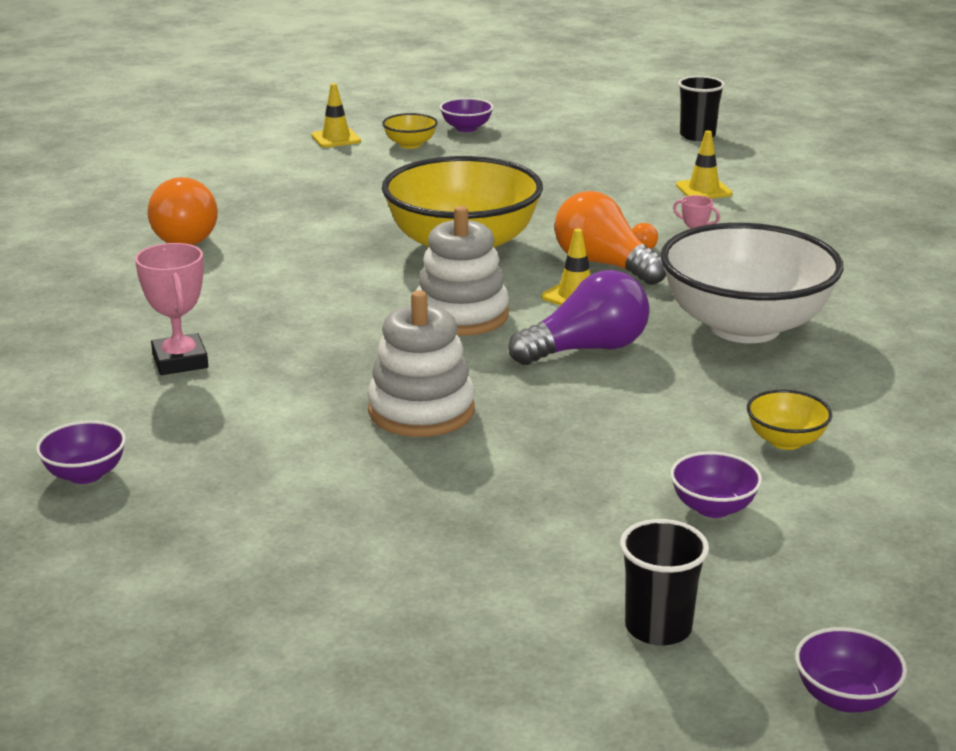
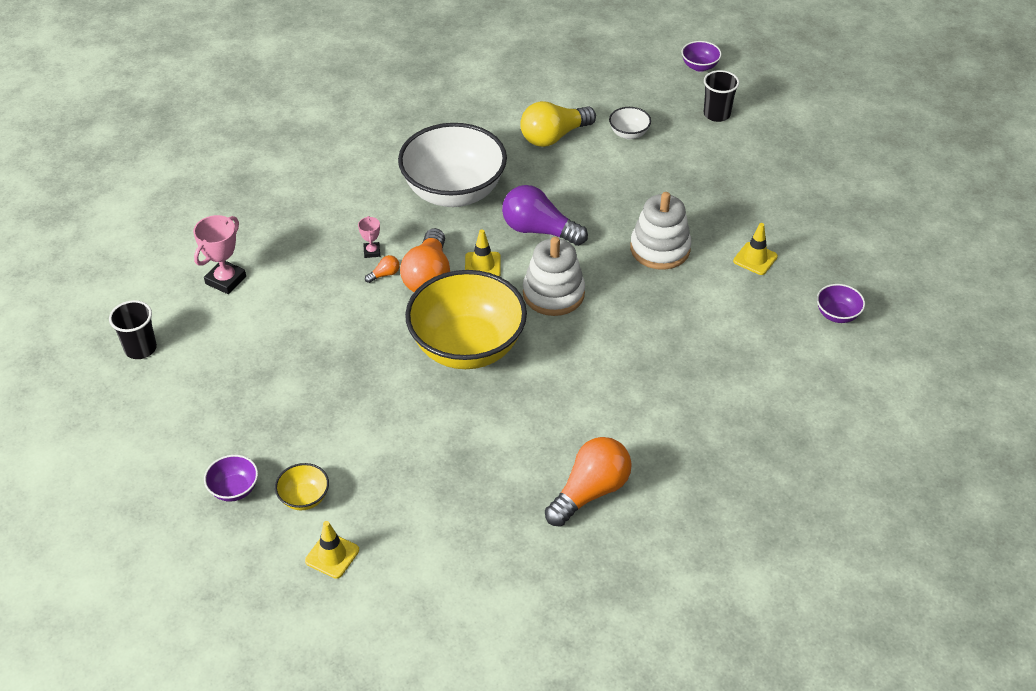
camera: 130 degrees left, 20 degrees up
(180, 361) = (723, 363): pink trophy -> pink trophy (226, 280)
(703, 190) = (260, 293): yellow traffic cone -> yellow traffic cone (755, 259)
(713, 507) = (629, 134): purple bowl -> white bowl
(785, 441) = (554, 136): yellow bowl -> yellow light bulb

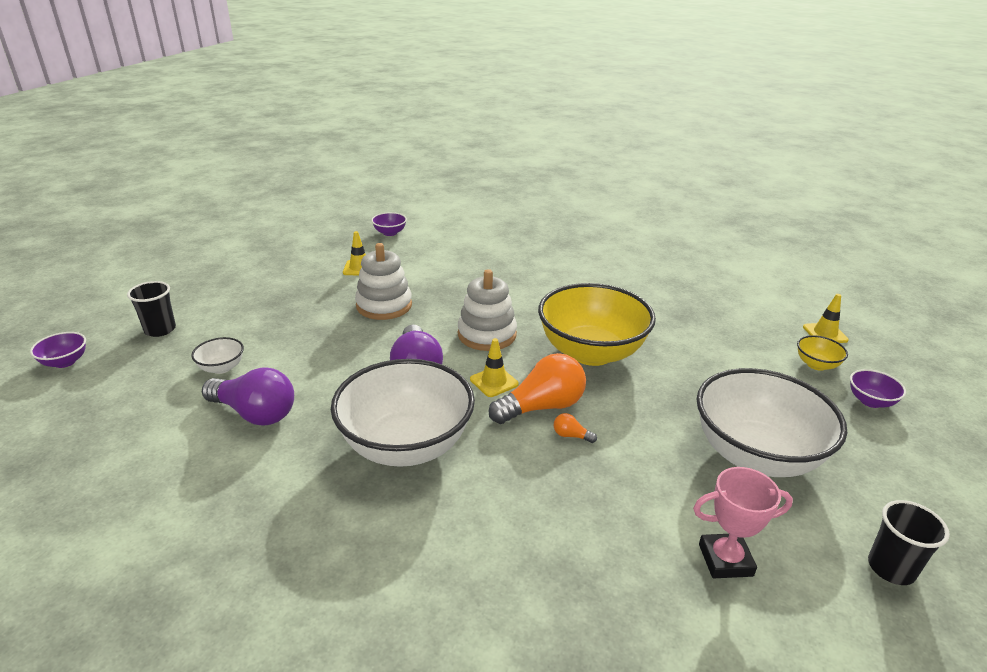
camera: 125 degrees left, 15 degrees down
(269, 360) = (755, 455): none -> white bowl
(372, 252) = (552, 461): pink trophy -> none
(554, 136) = (255, 413): yellow light bulb -> purple light bulb
(590, 492) = (635, 267): orange light bulb -> none

